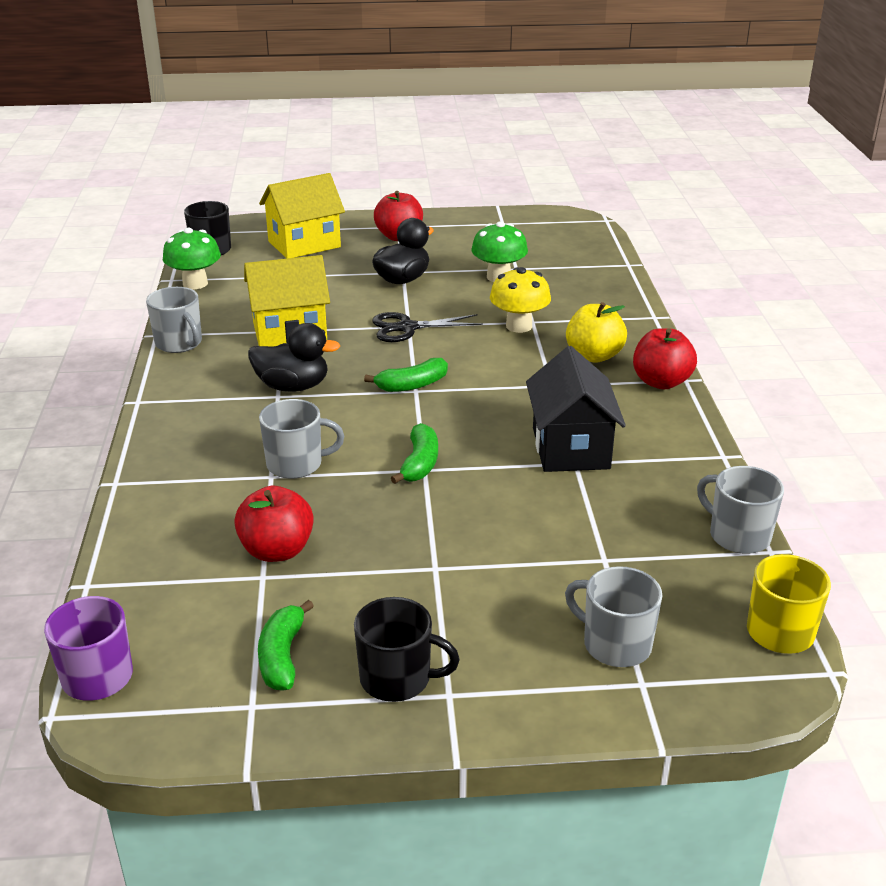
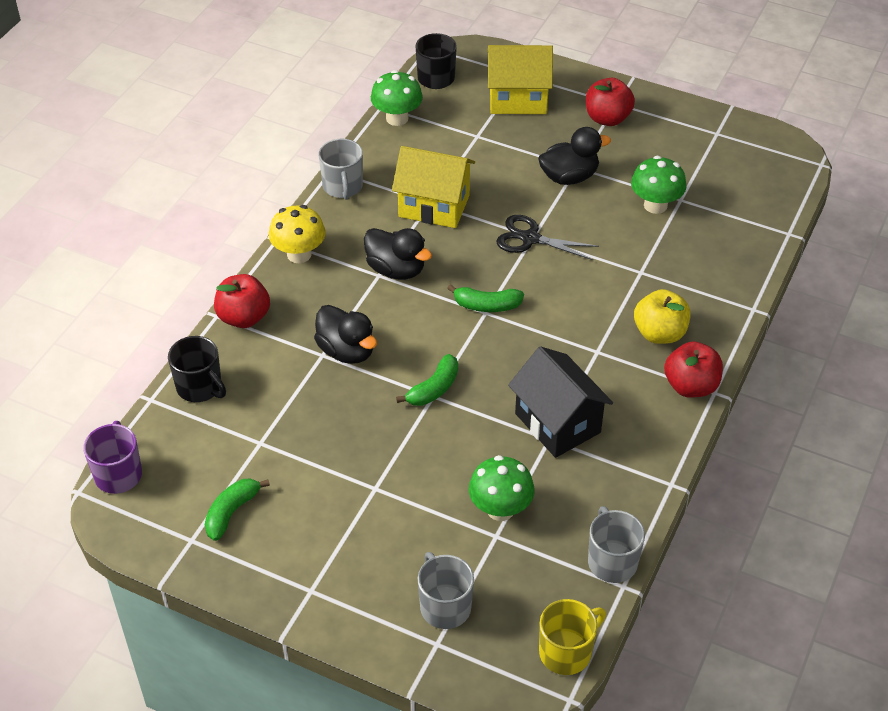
camera: 30 degrees right, 15 degrees up
(277, 550) = (283, 425): red apple -> red apple (244, 317)
(296, 464) = (347, 351): grey mug -> black duck
(397, 679) = (288, 563): black mug -> black mug (200, 387)
(519, 326) = (624, 273): yellow mushroom -> yellow mushroom (299, 254)
(570, 448) = (557, 423): black house -> black house turned 60 degrees counterclockwise
(586, 535) = (500, 509): none -> green mushroom

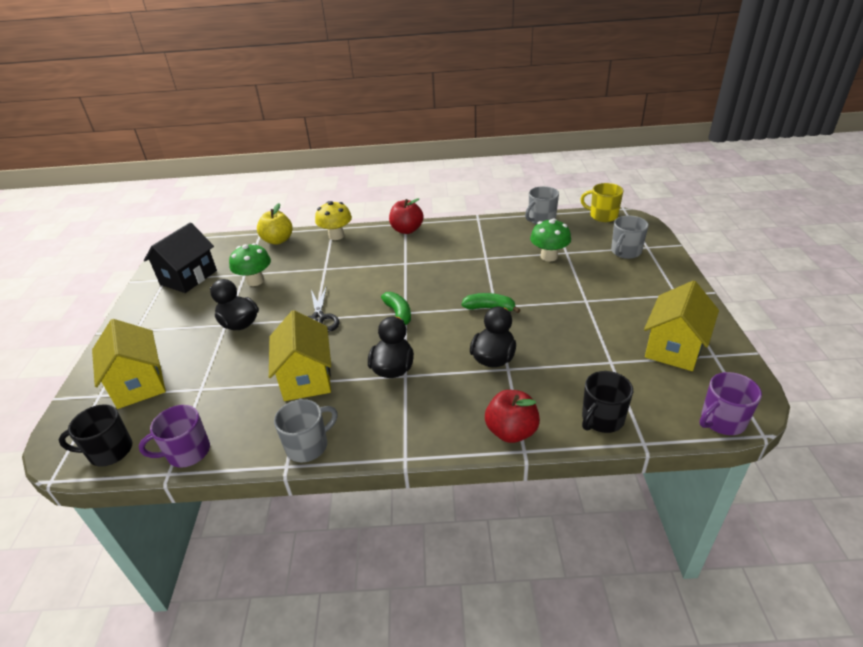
camera: 115 degrees left, 10 degrees down
(200, 387) = (602, 419): black mug -> black mug turned 150 degrees counterclockwise
(231, 512) = (674, 348): green banana -> yellow house
(299, 254) = (414, 433): yellow mushroom -> yellow mushroom (336, 236)
(397, 118) = (187, 452): green mushroom -> purple mug
(557, 423) = (472, 258): black house -> black house (188, 277)
(607, 118) = (158, 328): red apple -> none
(659, 333) = (374, 248): yellow apple -> yellow apple (278, 240)

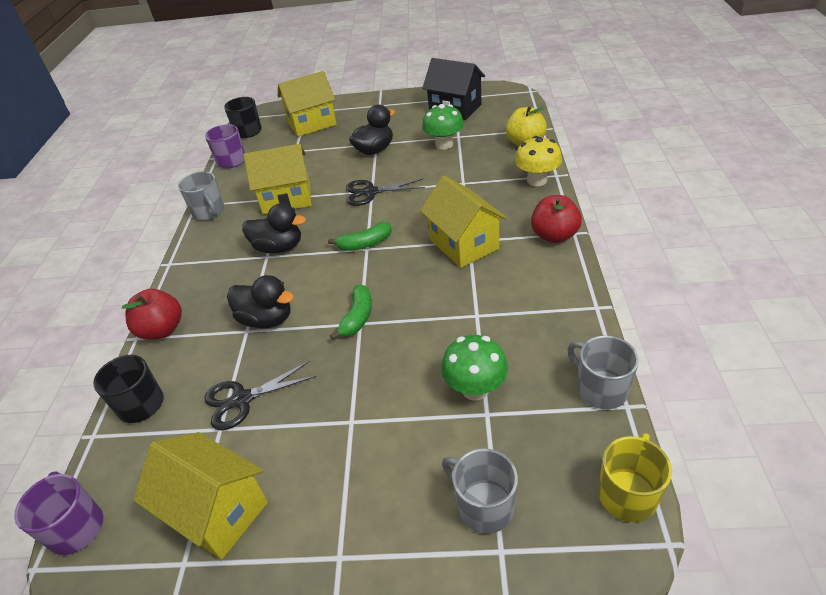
camera: 95 degrees right, 5 degrees up
(409, 265) = (464, 244): none -> yellow house
(581, 355) = (242, 400): none -> black scissors

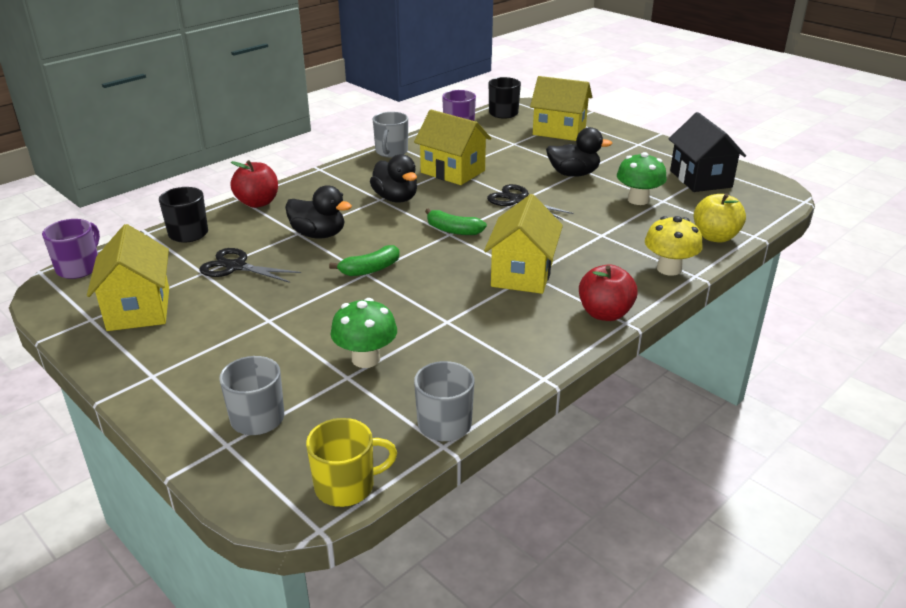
camera: 40 degrees right, 10 degrees down
(267, 319) = (318, 234): black duck -> black duck turned 45 degrees counterclockwise

